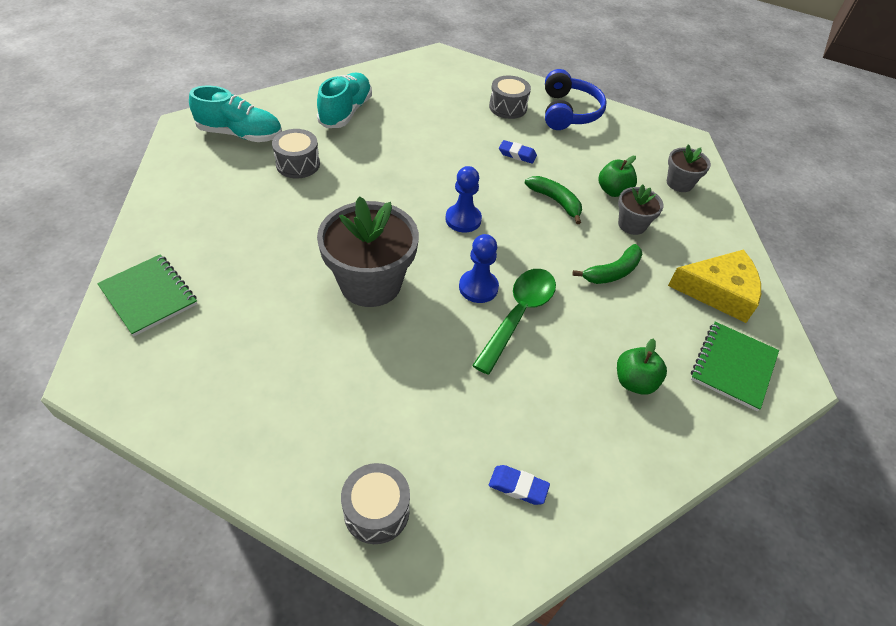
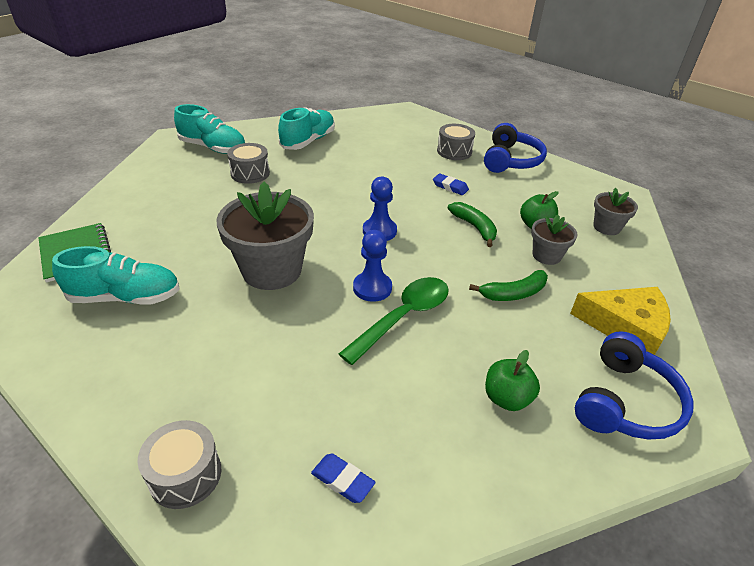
camera: 15 degrees right, 10 degrees down
(230, 339) = (125, 297): none -> turquoise shoe
(733, 366) = (625, 402): green notebook -> blue headphones

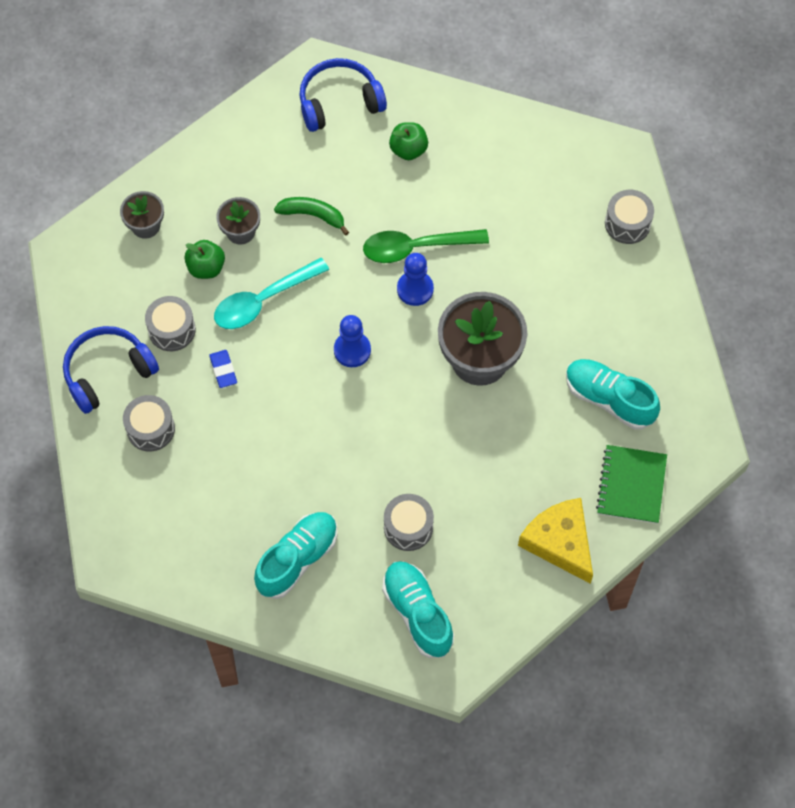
camera: 140 degrees left, 25 degrees up
(308, 141) = (297, 559): turquoise shoe -> turquoise shoe turned 150 degrees clockwise
(342, 480) = (545, 167): blue eraser -> none
(474, 227) = (263, 301): green banana -> turquoise spoon
(507, 190) = (172, 330): none -> grey drum
(626, 327) = (268, 140): yellow cheese -> yellow cheese (559, 542)

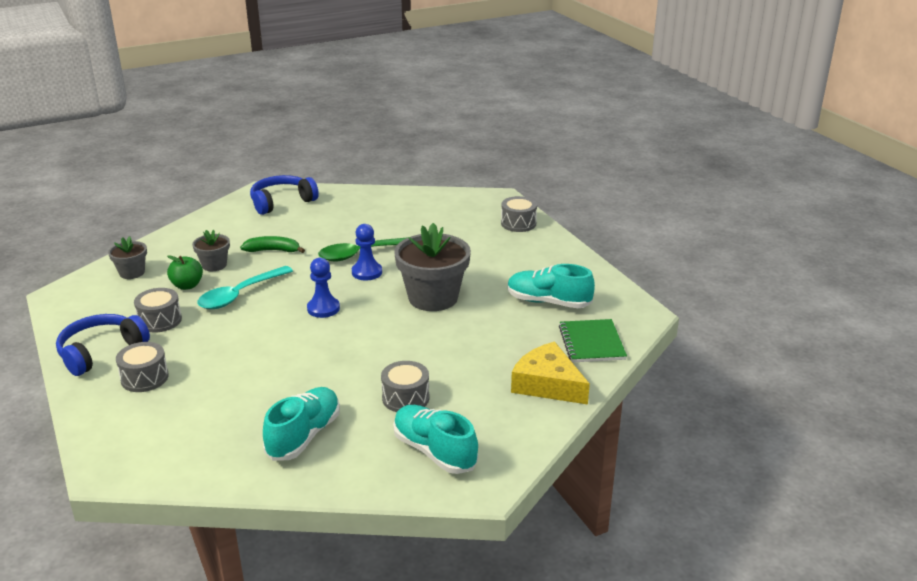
camera: 15 degrees left, 35 degrees down
(223, 370) = (210, 335): blue eraser -> none
(408, 150) = (340, 214): green apple -> none

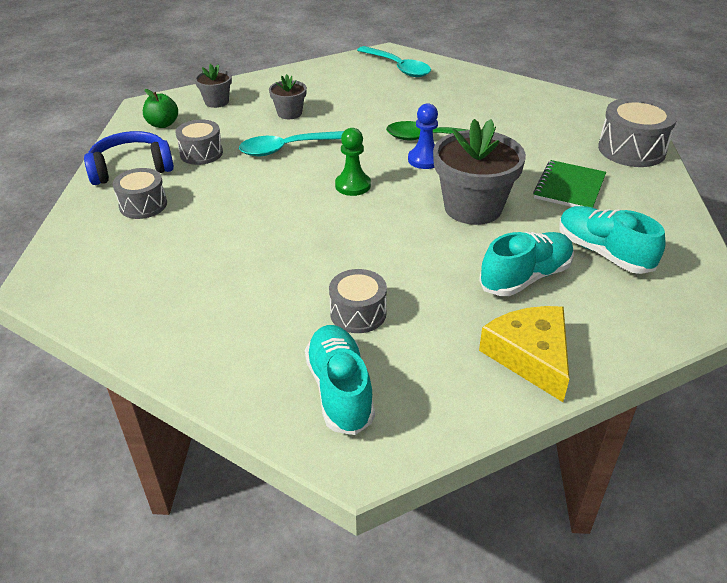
camera: 30 degrees right, 10 degrees up
(187, 285) = (251, 126): green apple -> green apple (163, 124)
(273, 250) = (352, 113): green banana -> none
(282, 202) = (398, 67): blue headphones -> turquoise spoon
(304, 436) = (227, 318): turquoise shoe -> turquoise shoe (525, 277)
(323, 308) = (353, 185): blue pawn -> green pawn
(518, 223) = (631, 149): grey drum -> grey drum, size x1.54
(591, 343) = (623, 322): green notebook -> green notebook (569, 187)

